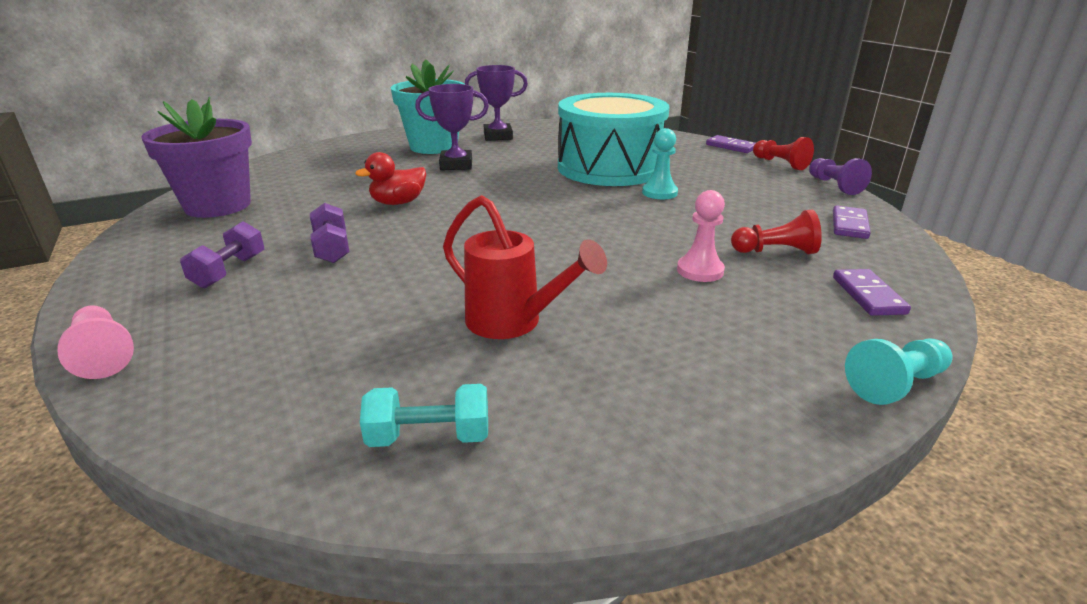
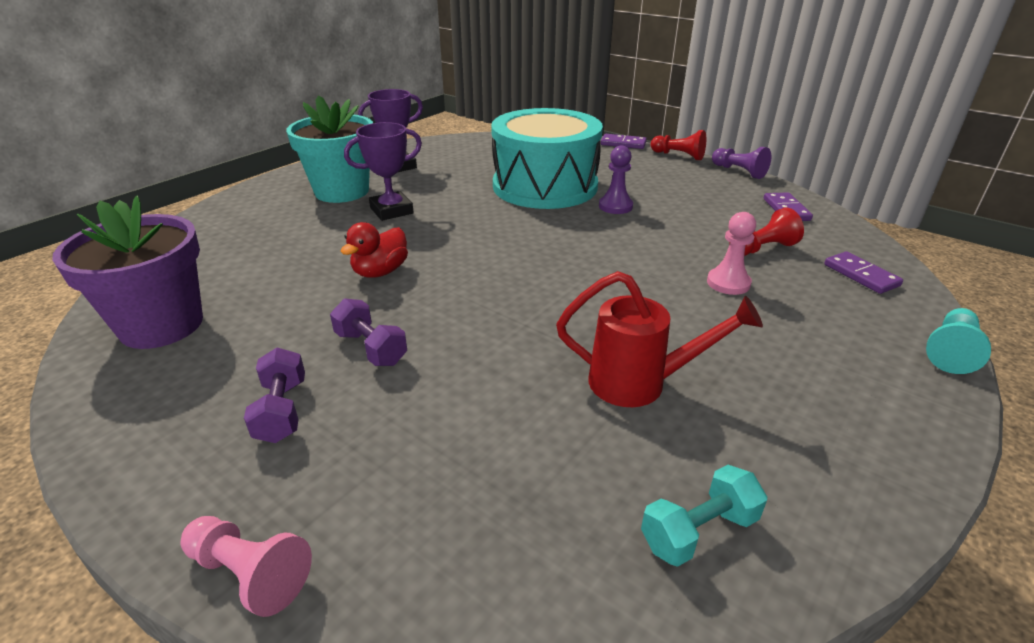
camera: 25 degrees left, 5 degrees up
(659, 193) = (615, 206): turquoise pawn -> purple pawn

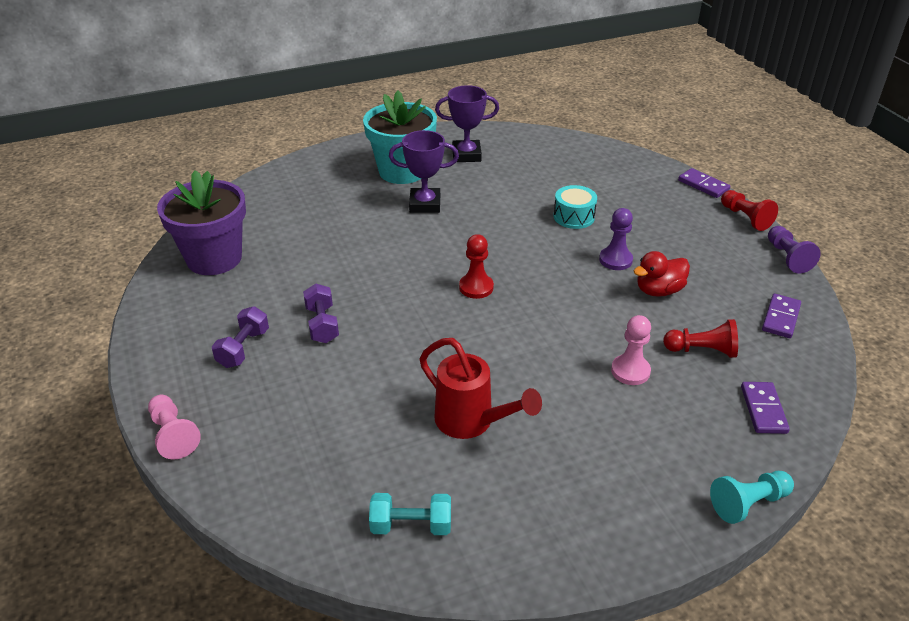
camera: 30 degrees right, 5 degrees up
(380, 272) = (373, 262): red duck -> red duck (658, 290)
(513, 261) = (476, 287): none -> red pawn
(545, 186) = (574, 217): turquoise drum -> turquoise drum, size x0.40

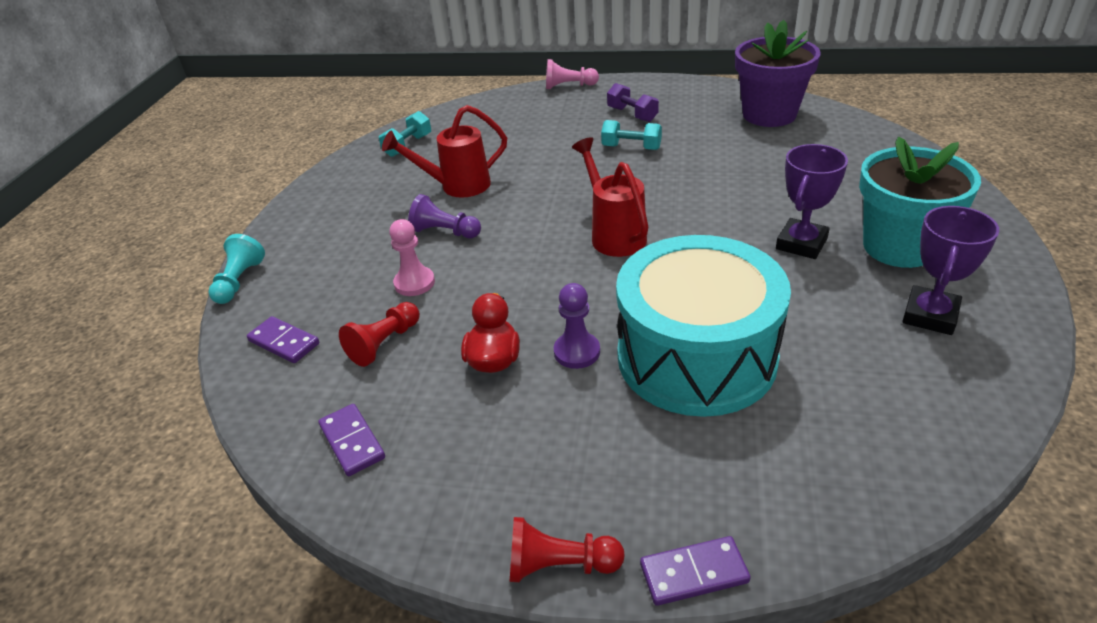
camera: 125 degrees right, 0 degrees up
(322, 324) = (631, 147): purple dumbbell -> turquoise dumbbell
(476, 287) = (614, 234): red pawn -> red watering can
(574, 217) = (696, 357): turquoise drum -> turquoise drum, size x2.49
(787, 257) = (431, 544): purple pawn -> purple pawn (445, 232)

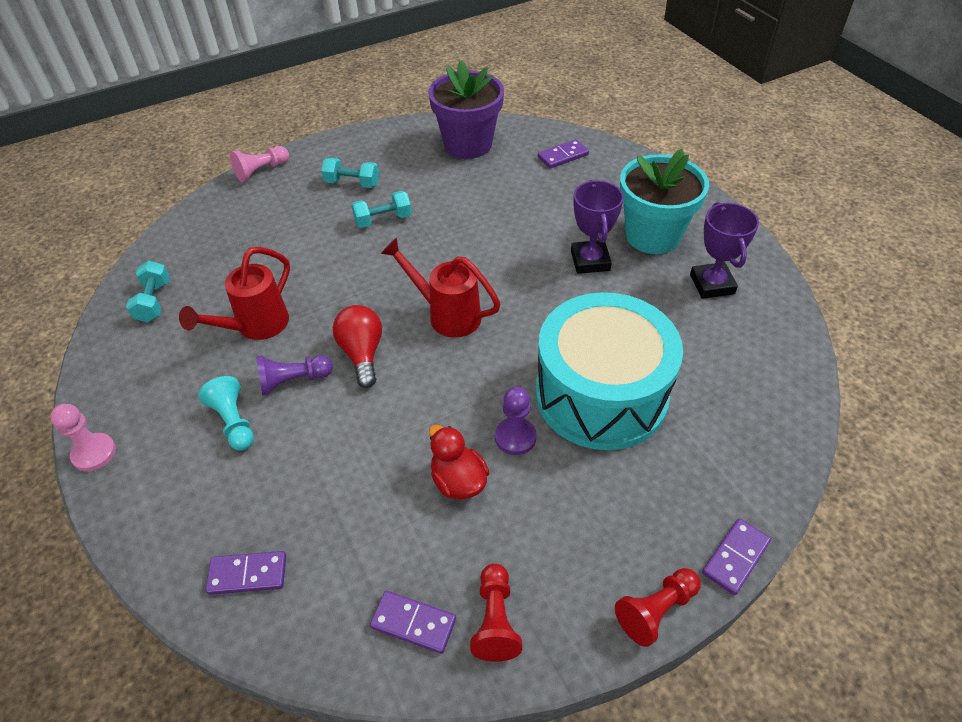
camera: 40 degrees left, 10 degrees up
(239, 281) = (123, 541): turquoise pawn -> turquoise pawn (233, 422)
(384, 343) = (348, 519): red pawn -> red pawn (495, 620)
(414, 283) = (316, 447): pink pawn -> pink pawn (94, 453)
(515, 235) = (362, 353): none -> red light bulb
(632, 114) = (352, 183): purple dumbbell -> turquoise dumbbell
(862, 150) = (563, 156): none -> purple domino

